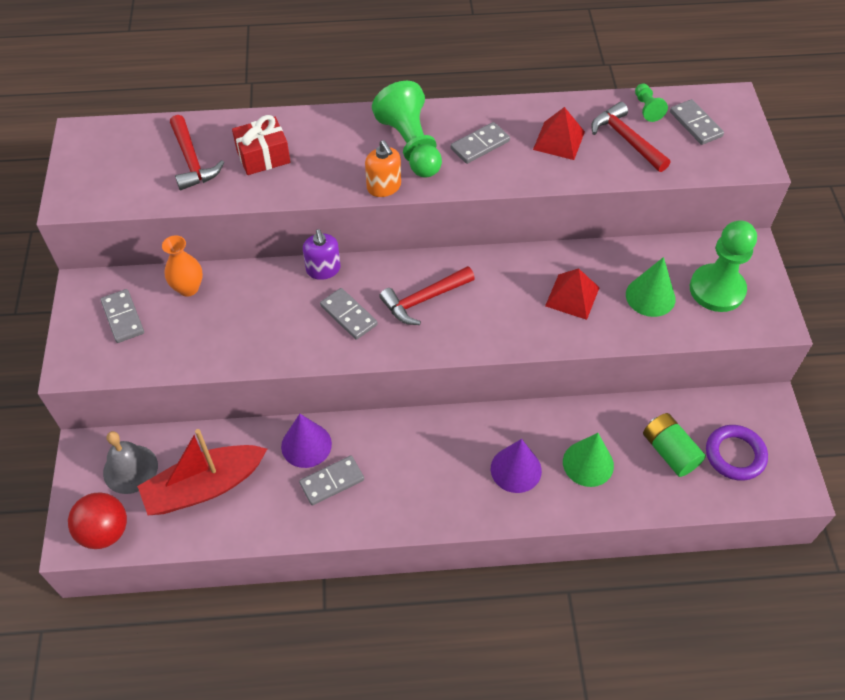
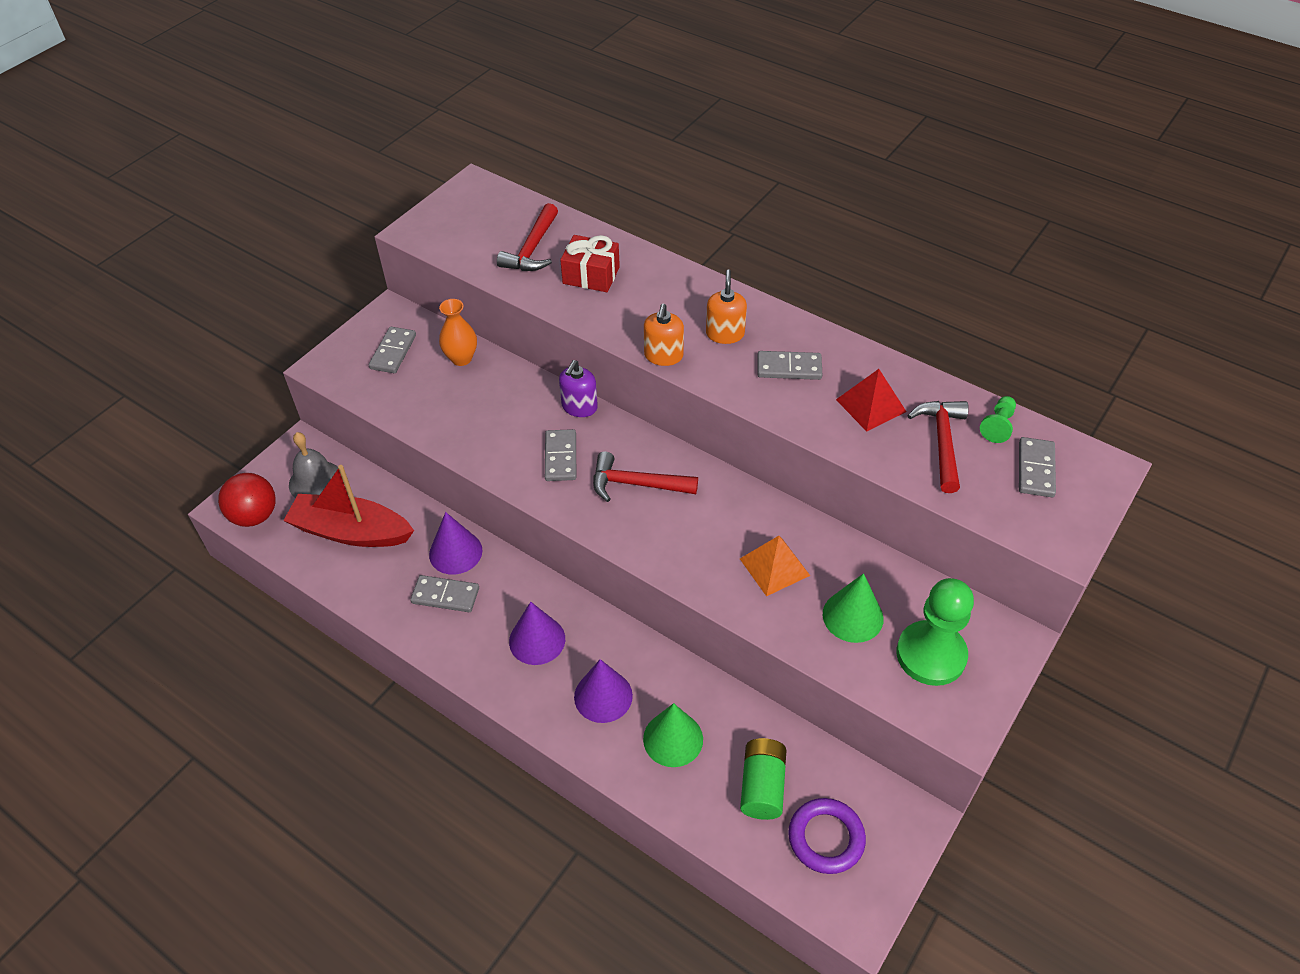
camera: 40 degrees right, 5 degrees down
(411, 145) = (725, 334): green pawn -> orange soap dispenser
(432, 465) = (537, 640): none -> purple cone
(572, 296) = (774, 567): red pyramid -> orange pyramid

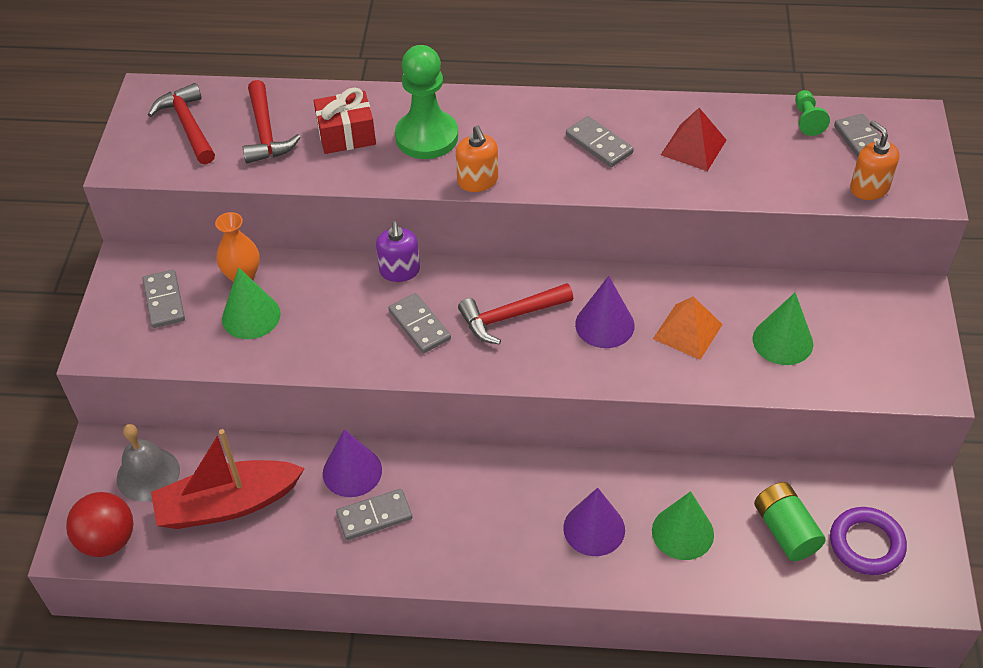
camera: 30 degrees left, 0 degrees up
(444, 392) = (251, 316): none -> green cone
(537, 640) = (495, 511): purple cone -> purple cone (604, 325)
(725, 334) = (517, 137): orange soap dispenser -> orange soap dispenser (869, 188)
(789, 368) = (599, 144): grey domino -> grey domino turned 75 degrees clockwise
(931, 655) = (866, 341): green pawn -> green pawn (427, 137)
(942, 442) = (775, 153): red hammer -> red hammer (188, 125)

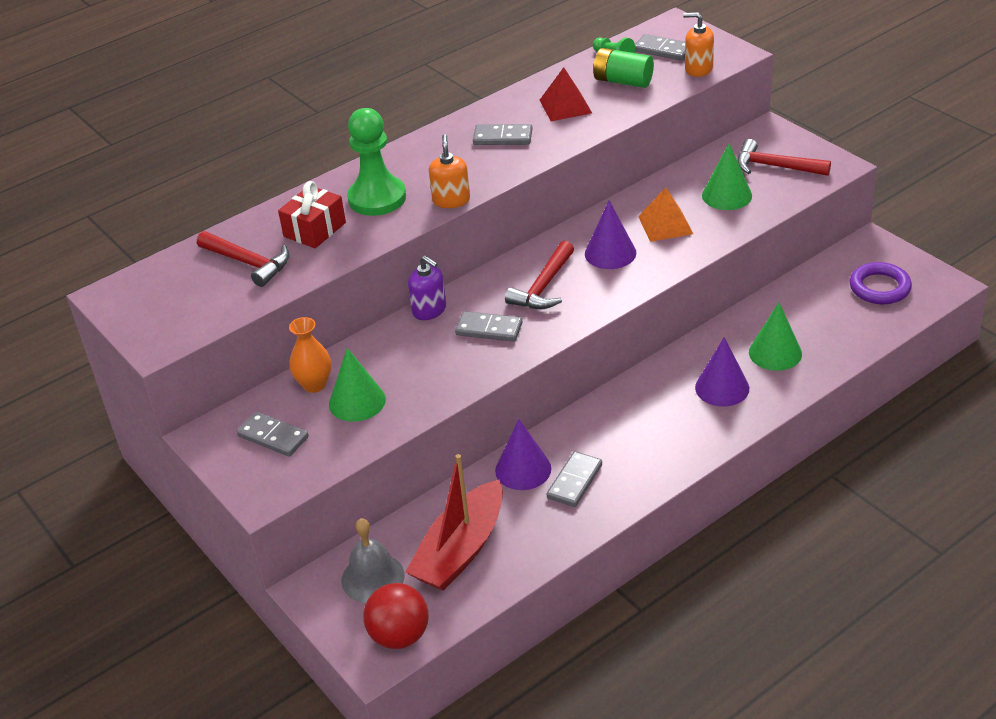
camera: 40 degrees left, 10 degrees down
(188, 125) = (176, 294): red hammer -> red hammer (775, 166)
(478, 181) = (451, 200): orange soap dispenser -> orange soap dispenser turned 120 degrees counterclockwise
(785, 531) = (829, 312): green battery -> green battery (623, 81)

